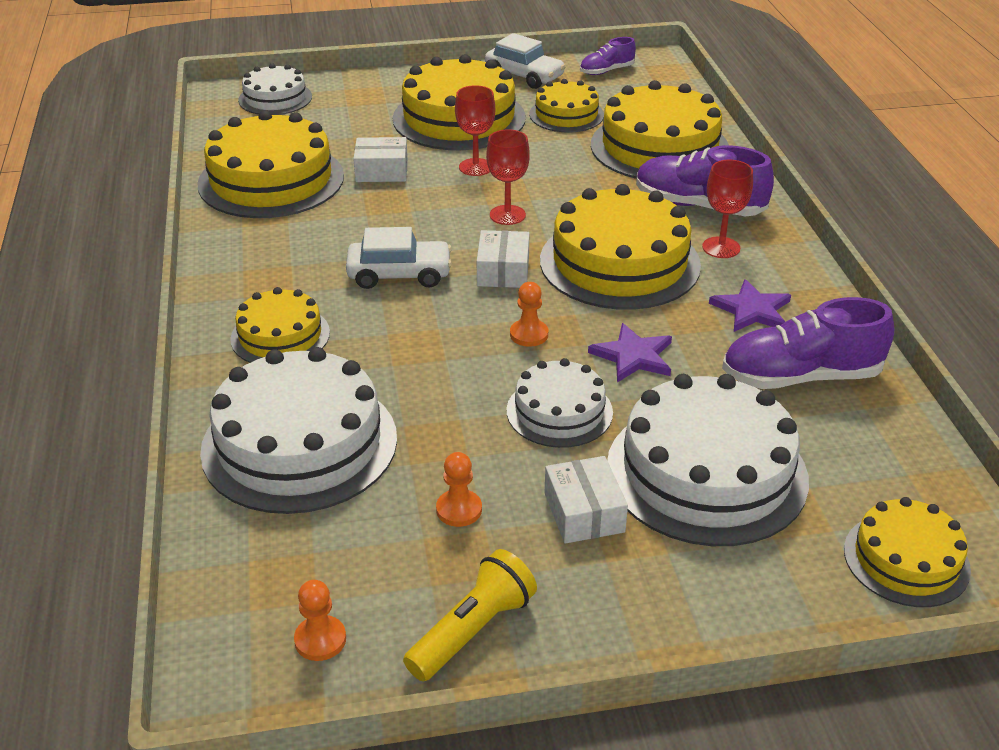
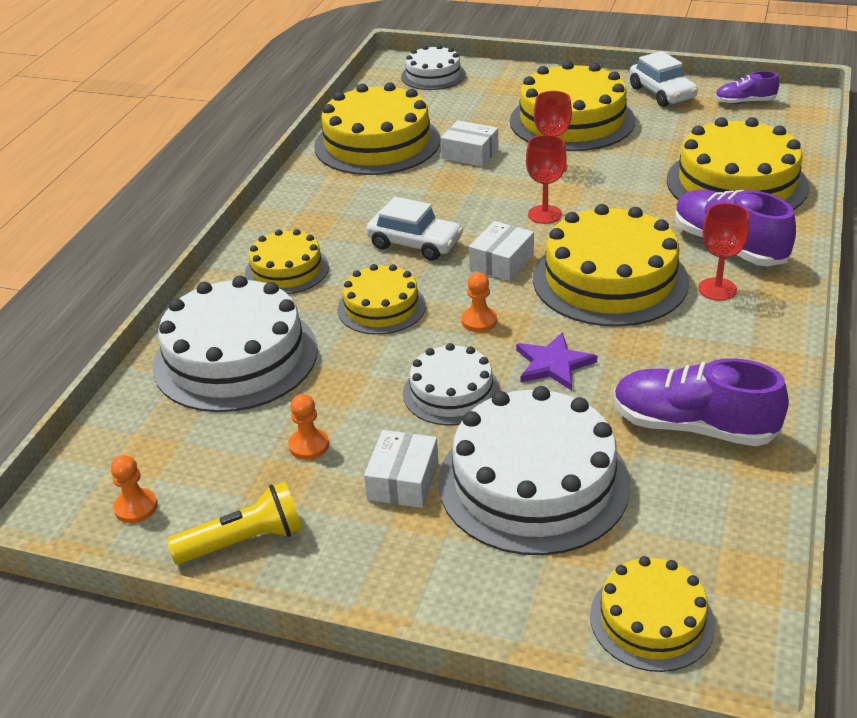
camera: 30 degrees right, 0 degrees up
(566, 115) = (672, 136): yellow cake -> yellow cake (381, 307)
(752, 310) = (698, 353): purple star -> none

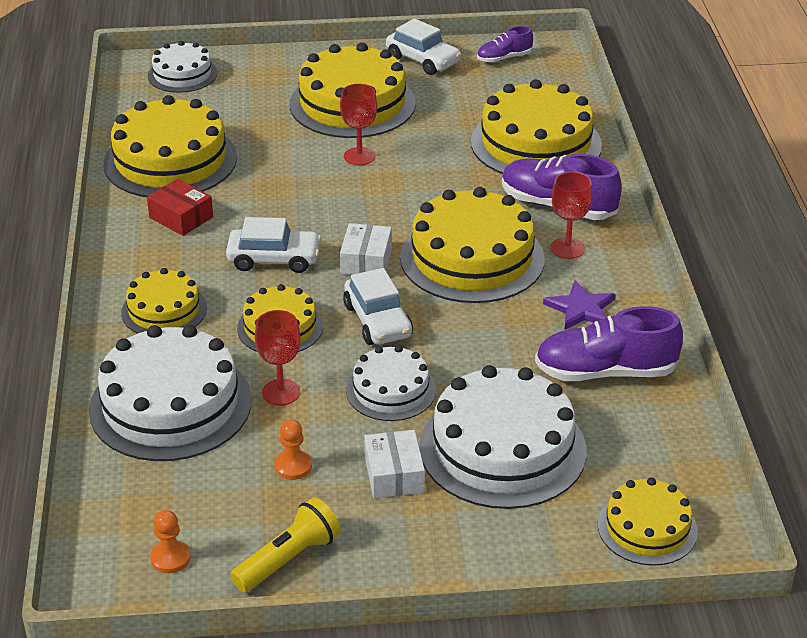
camera: 25 degrees left, 0 degrees up
(355, 192) = (181, 217): none -> red box
(470, 154) = (272, 156): white box -> none
(479, 321) = (378, 321): orange pawn -> white car
(545, 214) = (380, 206): red goblet -> red goblet (281, 392)
(553, 364) = (464, 345): purple star -> purple star (581, 309)

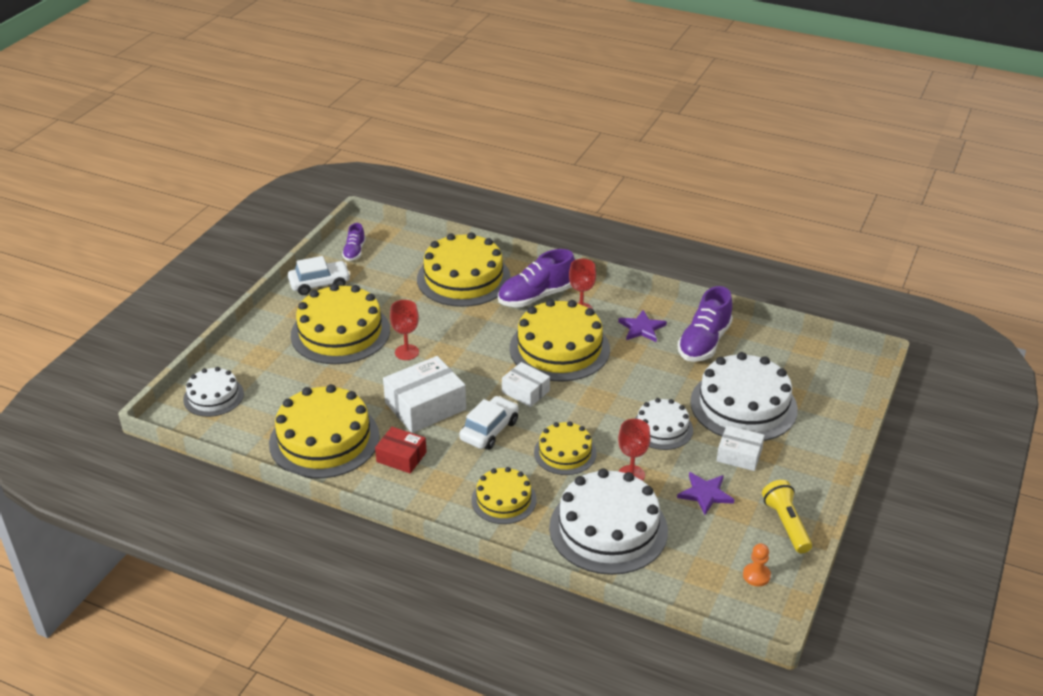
camera: 60 degrees left, 0 degrees up
(181, 217) = (401, 457): red box -> red box turned 45 degrees clockwise
(278, 202) = (425, 406): none -> white box
(293, 466) = (705, 494): orange pawn -> purple star
(378, 321) = (591, 409): white car -> none
(647, 528) = (838, 381): yellow cake -> none

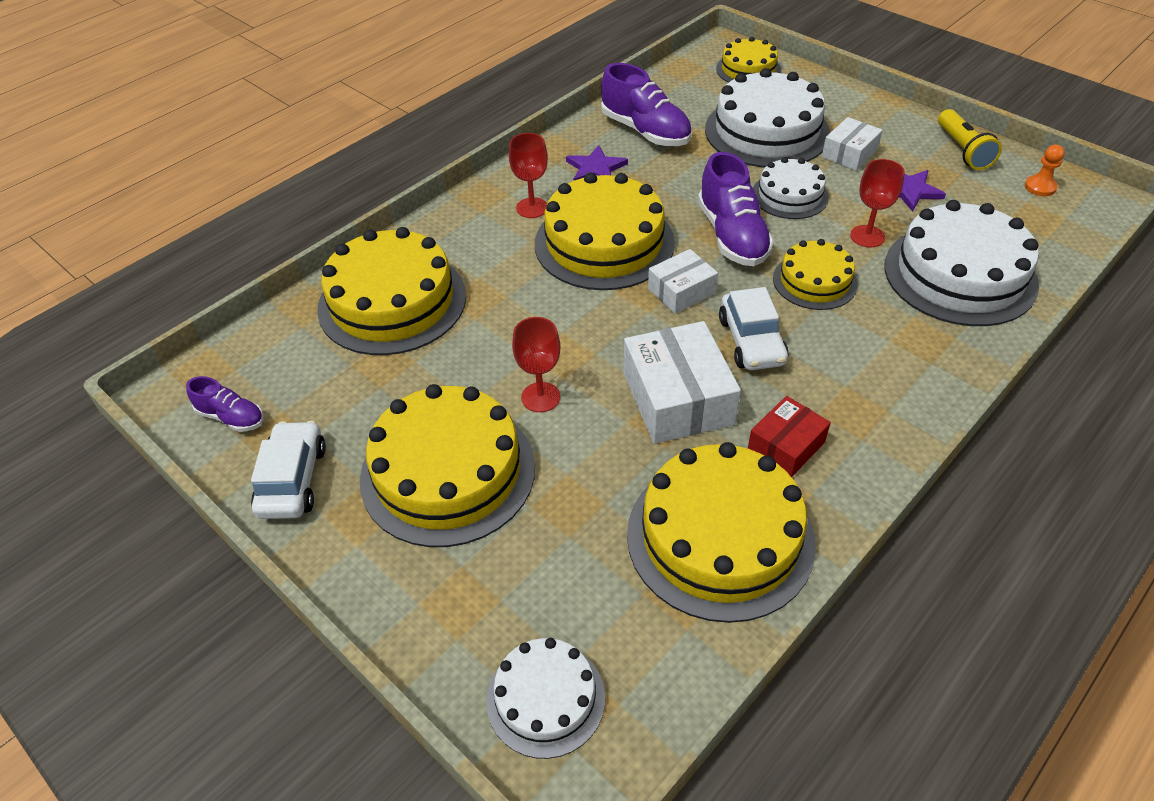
camera: 70 degrees left, 10 degrees up
(489, 430) = (751, 341): white car -> white car turned 150 degrees counterclockwise
(504, 500) = (896, 354): yellow cake -> yellow cake (748, 69)
(536, 296) = (480, 240): purple shoe -> purple shoe (732, 235)
(786, 524) = (963, 150): yellow flashlight -> yellow flashlight turned 105 degrees counterclockwise

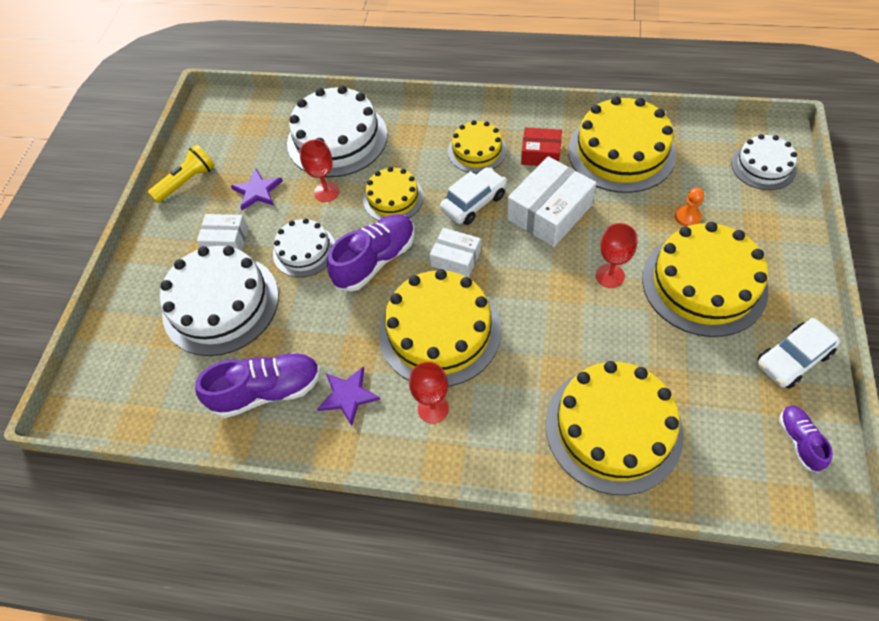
camera: 120 degrees left, 10 degrees up
(645, 131) = (267, 391): purple shoe -> purple shoe turned 60 degrees clockwise
(748, 69) = (116, 367): yellow cake -> yellow cake (477, 151)
(1040, 187) = (214, 133): orange pawn -> orange pawn (687, 217)

